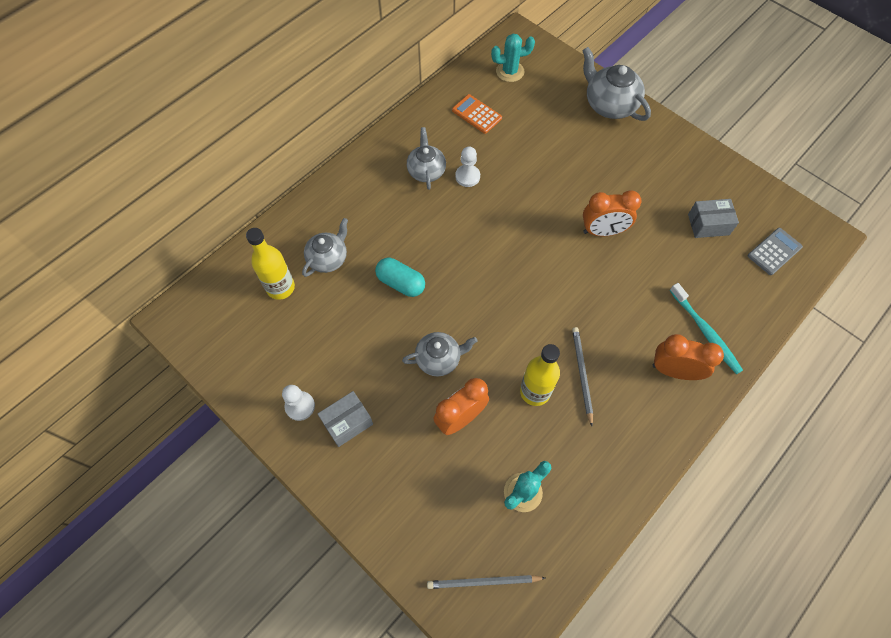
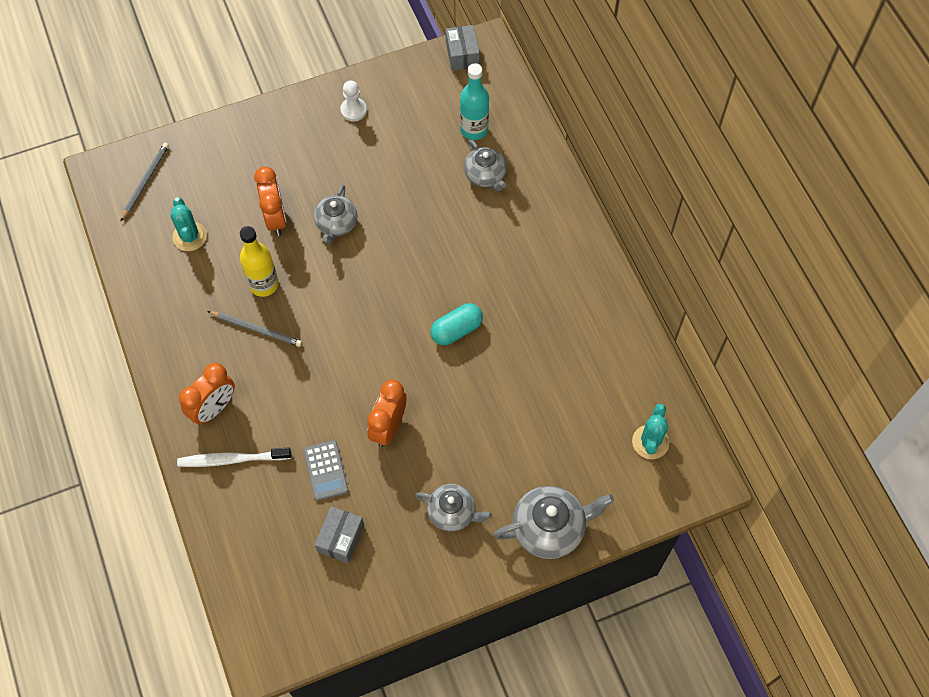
camera: 115 degrees right, 0 degrees up
(280, 287) = (474, 129): yellow bottle -> turquoise bottle
(347, 422) = (320, 138): grey box -> grey box (462, 55)
(401, 283) = (428, 223): turquoise capsule -> turquoise capsule (456, 330)
(426, 171) = (547, 296): grey teapot -> grey teapot (452, 512)
(467, 176) = (520, 331): white pawn -> none
(477, 114) = (601, 377): orange calculator -> none
(705, 332) = (232, 459): turquoise toothbrush -> white toothbrush
(774, 251) = (274, 586): grey calculator -> grey calculator (325, 470)

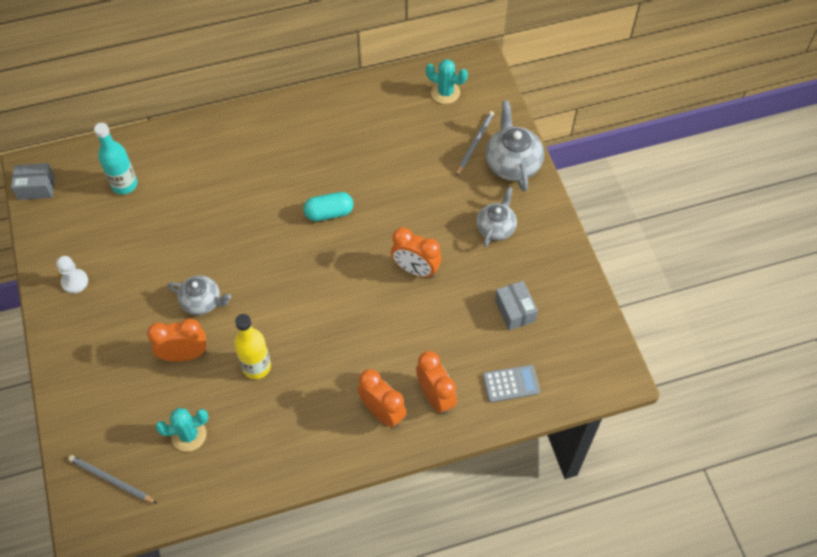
camera: 85 degrees left, 5 degrees down
(232, 459) = (435, 397): white toothbrush -> orange clock
(256, 329) = (304, 374): grey pencil -> grey pencil (475, 143)
(325, 470) = (452, 320): grey calculator -> grey calculator (511, 384)
(340, 538) = (514, 311): grey box -> grey box turned 45 degrees clockwise
(456, 330) = (329, 213): turquoise capsule -> turquoise capsule turned 75 degrees counterclockwise
(485, 175) = (176, 179): grey teapot -> none

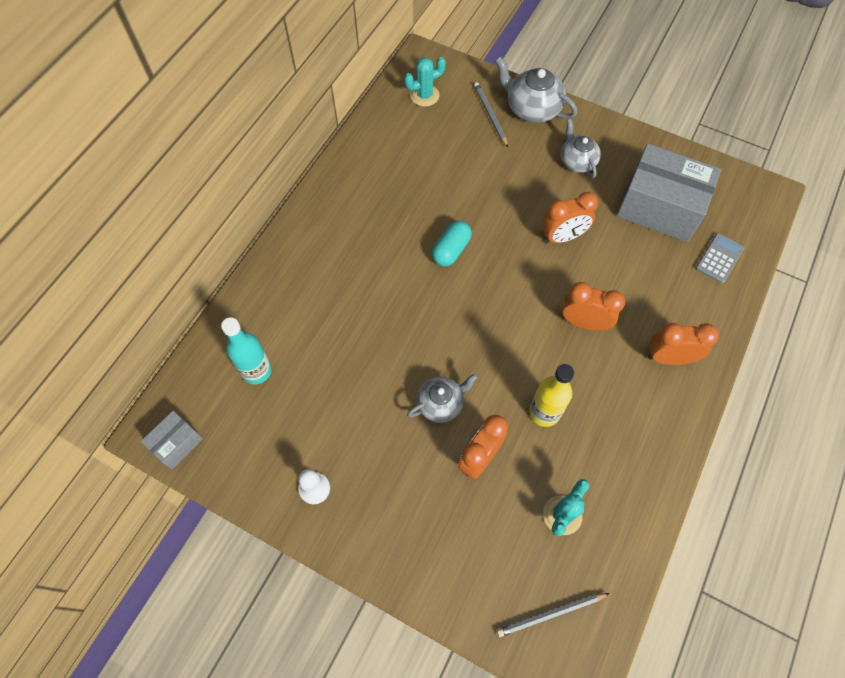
camera: 45 degrees left, 5 degrees up
(435, 397) = (687, 313): orange clock -> orange clock (584, 323)
(514, 311) = (659, 207): grey box -> grey box, size x2.08

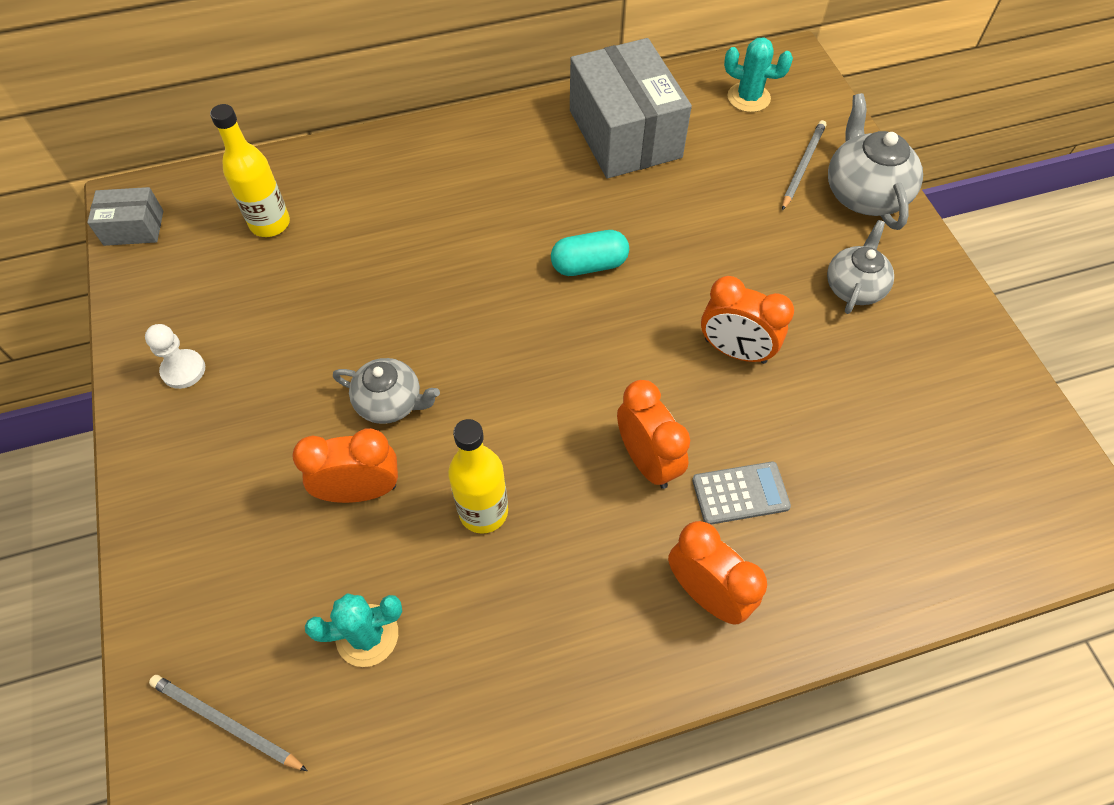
camera: 45 degrees right, 5 degrees down
(257, 371) = (270, 224): turquoise bottle -> yellow bottle
(659, 207) = (906, 417): grey box -> grey box (624, 134)
(719, 258) = (922, 541): grey calculator -> grey calculator (740, 493)

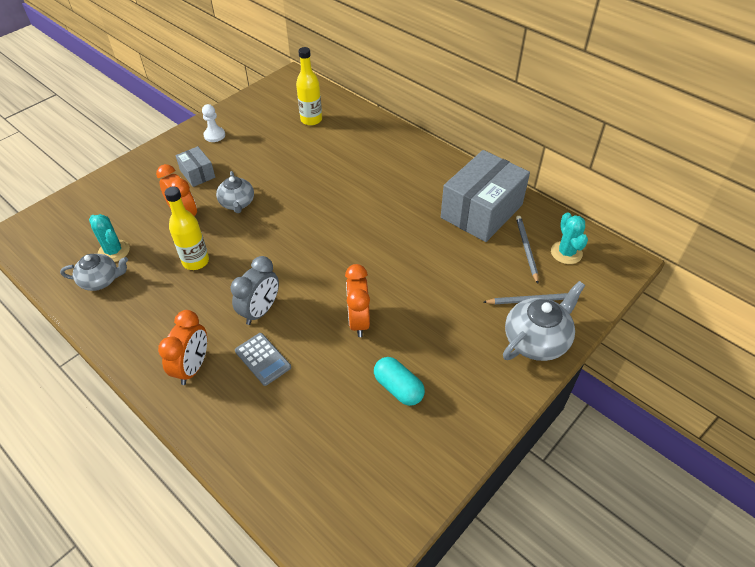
camera: 60 degrees right, 10 degrees down
(134, 228) = (278, 85): grey box -> grey box (197, 174)
(226, 722) = (58, 228): grey pencil -> grey pencil (526, 249)
(589, 265) = (373, 236): turquoise capsule -> turquoise capsule (398, 388)
(647, 461) = (260, 311): orange clock -> grey clock
(854, 287) = (451, 362): grey teapot -> grey teapot (101, 280)

